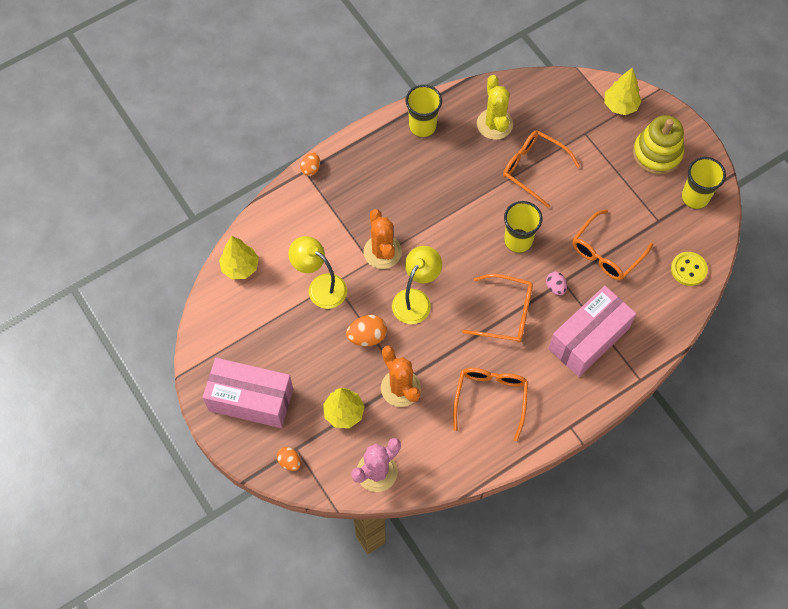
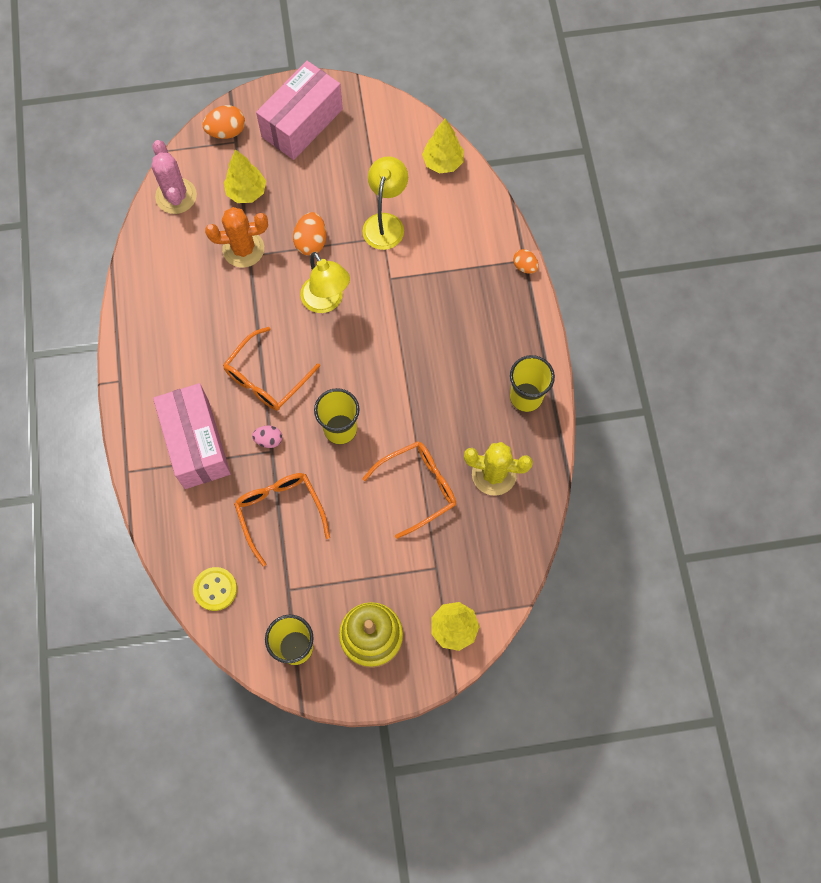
camera: 115 degrees right, 5 degrees up
(289, 461) = (226, 131): orange egg -> orange egg, size x1.55
(320, 286) = (385, 223): yellow lamp -> yellow lamp turned 45 degrees counterclockwise
(382, 252) = (394, 293): orange cactus -> none
(490, 398) = (188, 322): orange glasses -> none

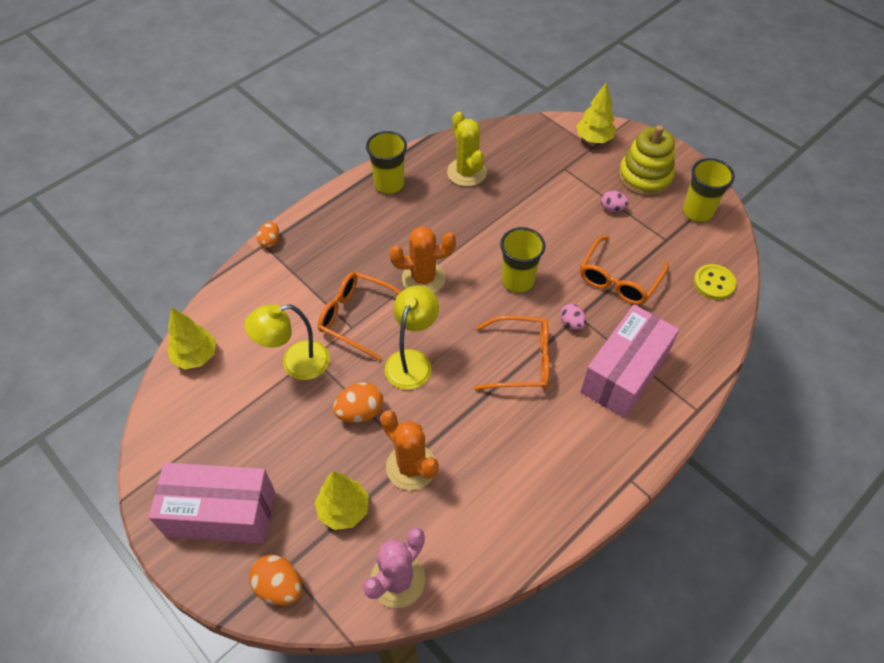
camera: 125 degrees left, 15 degrees down
(357, 572) = (612, 208): none -> pink egg
(398, 358) = (423, 278): none -> orange cactus
(418, 488) = (518, 208): orange glasses -> orange glasses (357, 317)

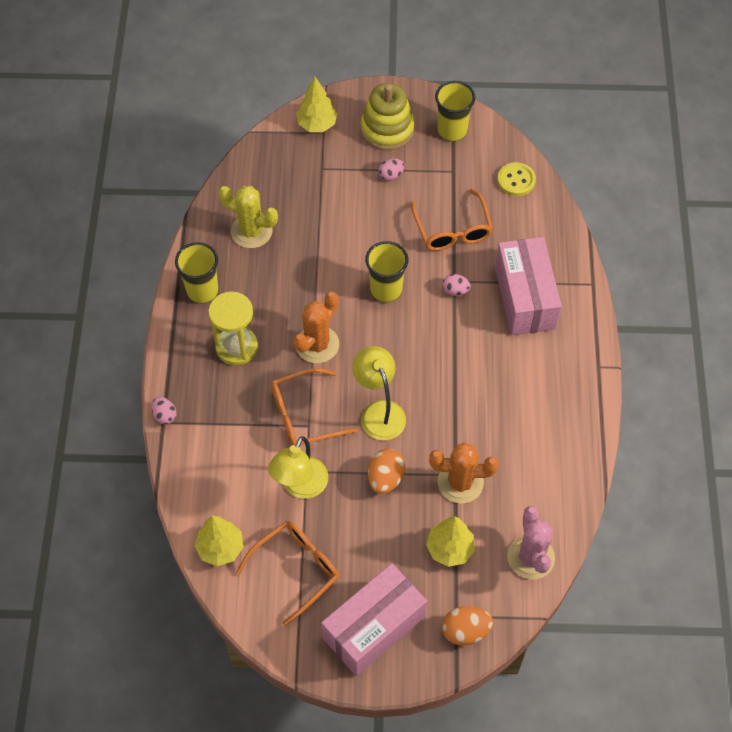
camera: 45 degrees left, 5 degrees up
(270, 241) = (165, 415): orange egg -> pink egg
(367, 236) = (236, 347): none -> yellow hourglass
(521, 360) = (451, 346): orange glasses -> orange glasses (296, 569)

